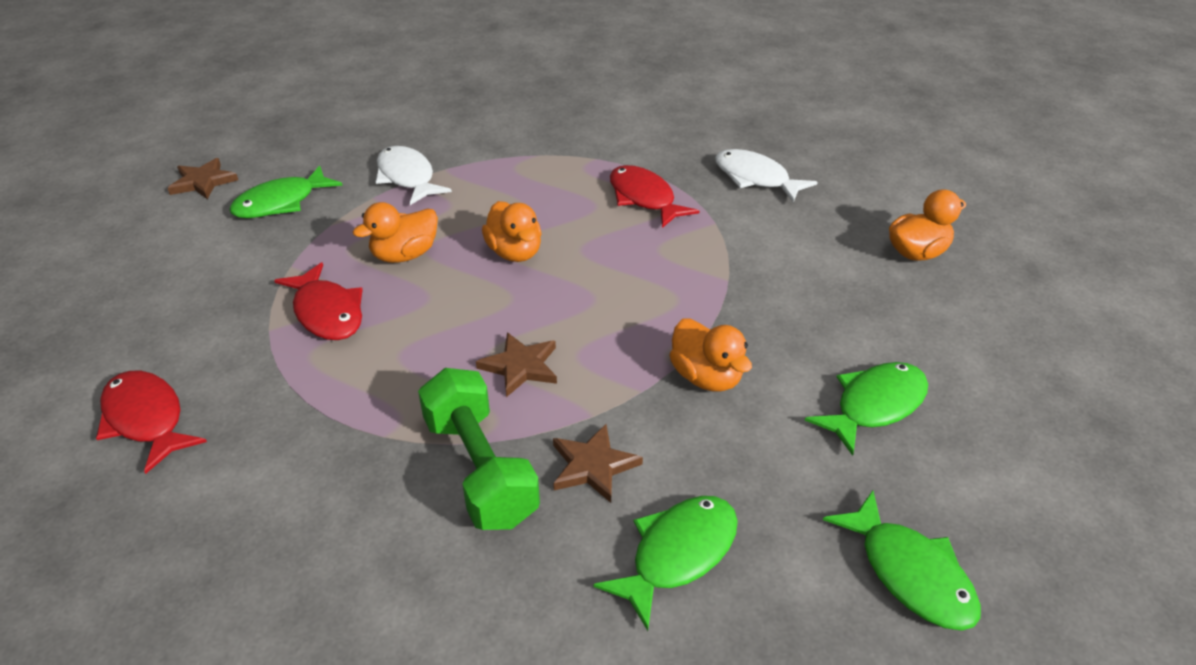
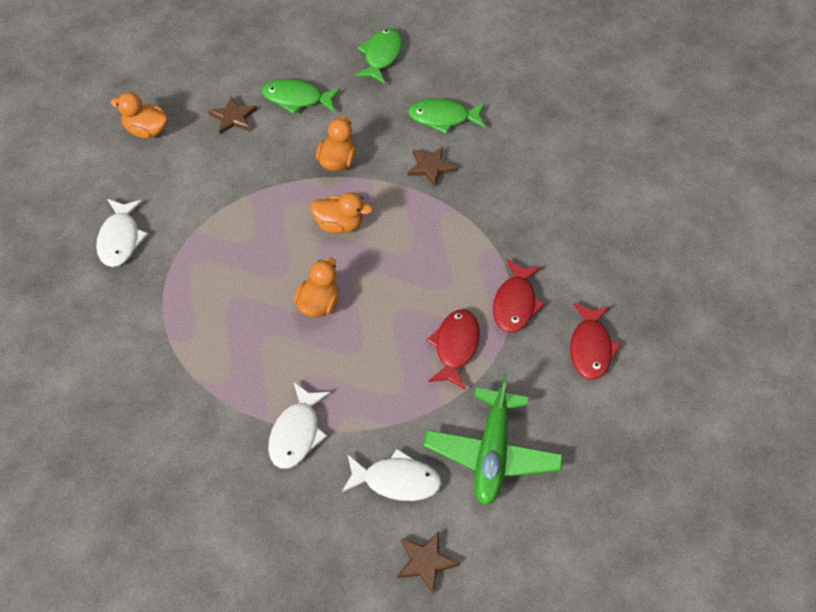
camera: 135 degrees left, 15 degrees up
(200, 266) = (491, 454): none -> green plane
(281, 203) = (396, 481): green fish -> white fish
(405, 255) = (375, 356): orange duck -> orange duck (339, 225)
(480, 469) = (473, 201): green dumbbell -> none
(520, 366) = (403, 233): brown star -> brown star (233, 117)
(644, 198) = (198, 281): red fish -> red fish (515, 303)

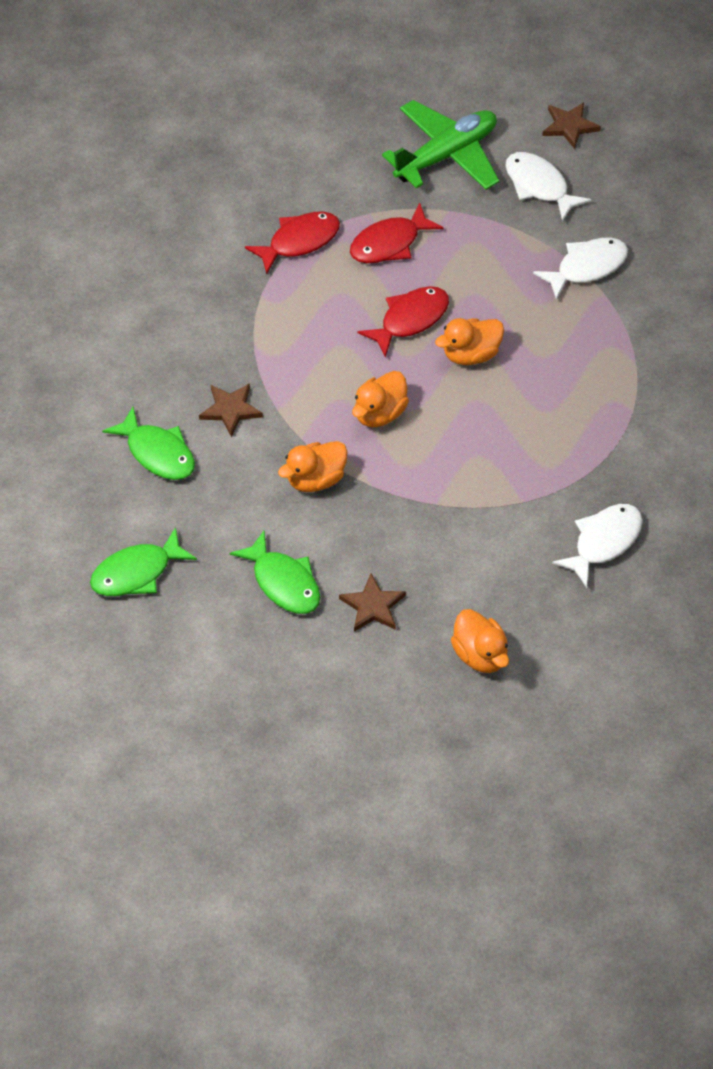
camera: 135 degrees left, 0 degrees up
(339, 225) = (380, 413): orange duck -> orange duck turned 105 degrees counterclockwise
(590, 348) = (279, 170): red fish -> red fish (410, 320)

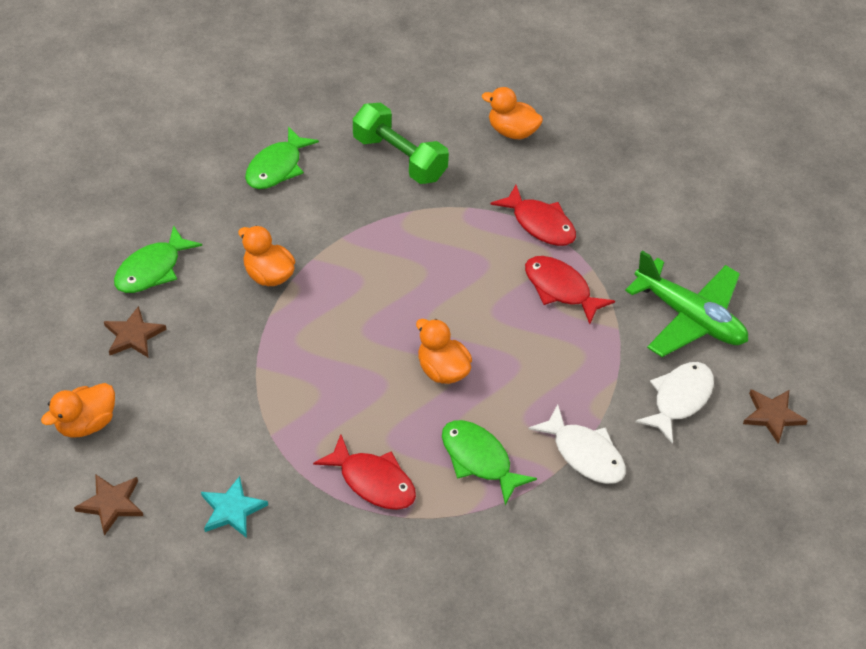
camera: 75 degrees right, 5 degrees down
(137, 572) = (151, 174): green fish -> green fish (479, 459)
(173, 341) = (399, 158): none -> green dumbbell
(230, 410) = (333, 206): brown star -> brown star (111, 504)
(380, 413) = (353, 310): orange duck -> orange duck (512, 131)
(410, 320) = (471, 317): red fish -> red fish (373, 481)
(603, 542) = (232, 510): white fish -> turquoise star

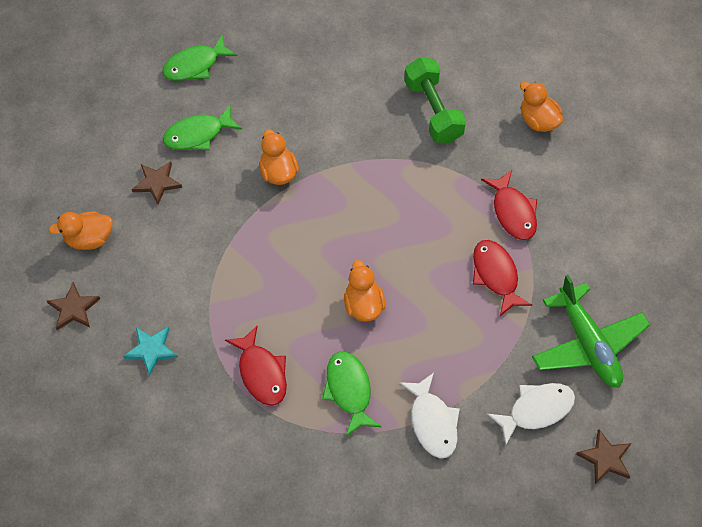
camera: 30 degrees right, 10 degrees up
(277, 167) = (334, 84): green fish -> green fish (195, 65)

